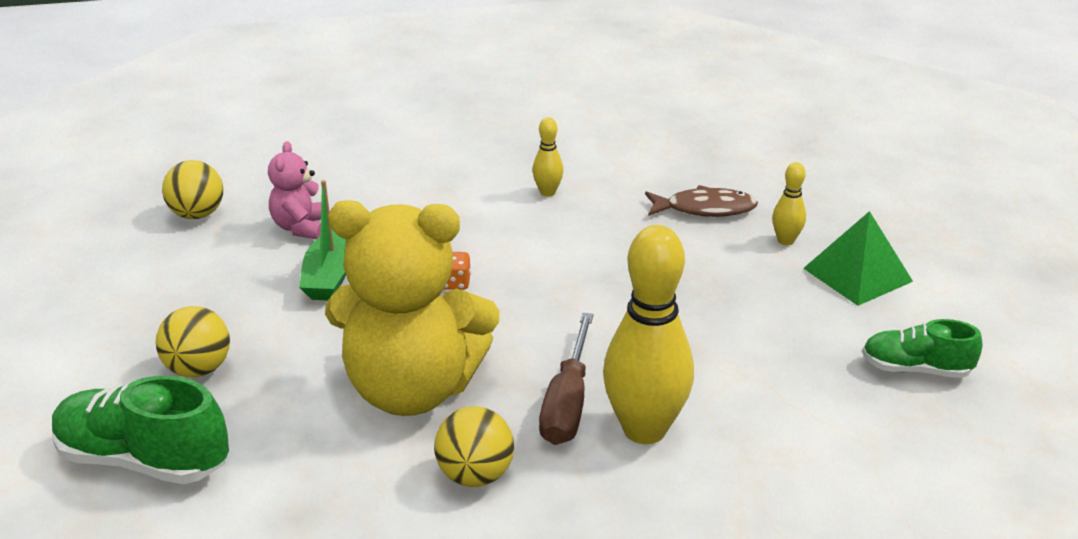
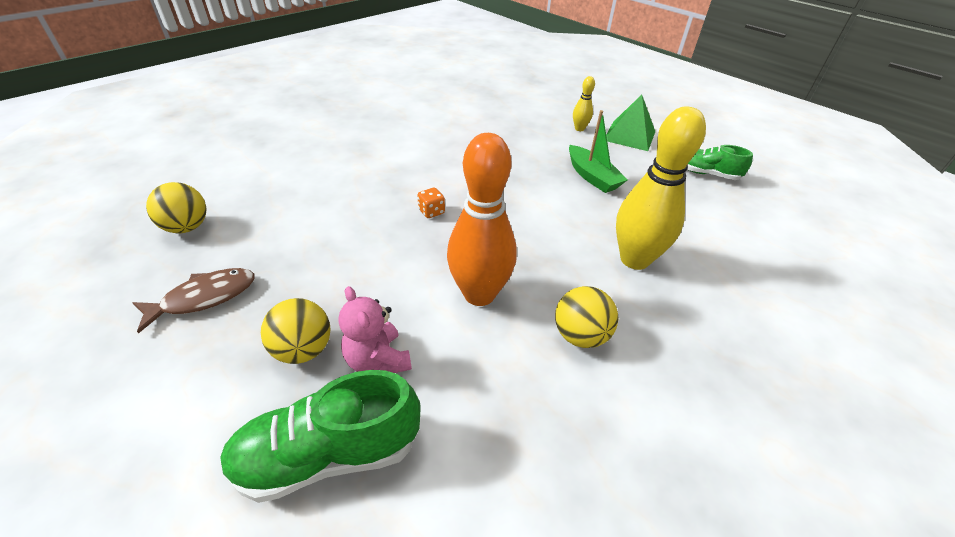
camera: 35 degrees left, 10 degrees up
(301, 227) = (285, 210): pink teddy bear -> pink teddy bear (378, 360)
(331, 275) = (340, 236): green boat -> green boat (592, 177)
(412, 389) = (479, 294): yellow teddy bear -> orange bowling pin
(547, 192) = (429, 139): yellow bowling pin -> none
(568, 402) = (578, 261): brown screwdriver -> none
(705, 209) = (523, 124): brown fish -> brown fish (204, 298)
(915, 369) = (707, 174): green shoe -> green shoe turned 45 degrees clockwise

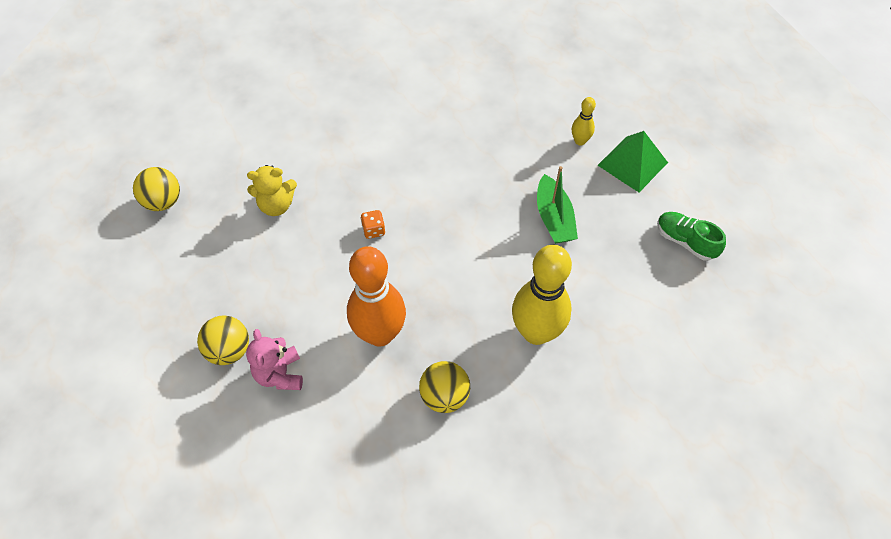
camera: 20 degrees right, 15 degrees up
(204, 298) = (167, 282): brown fish -> none
(321, 209) = (276, 205): none -> yellow teddy bear
(328, 454) = (227, 438): green shoe -> none

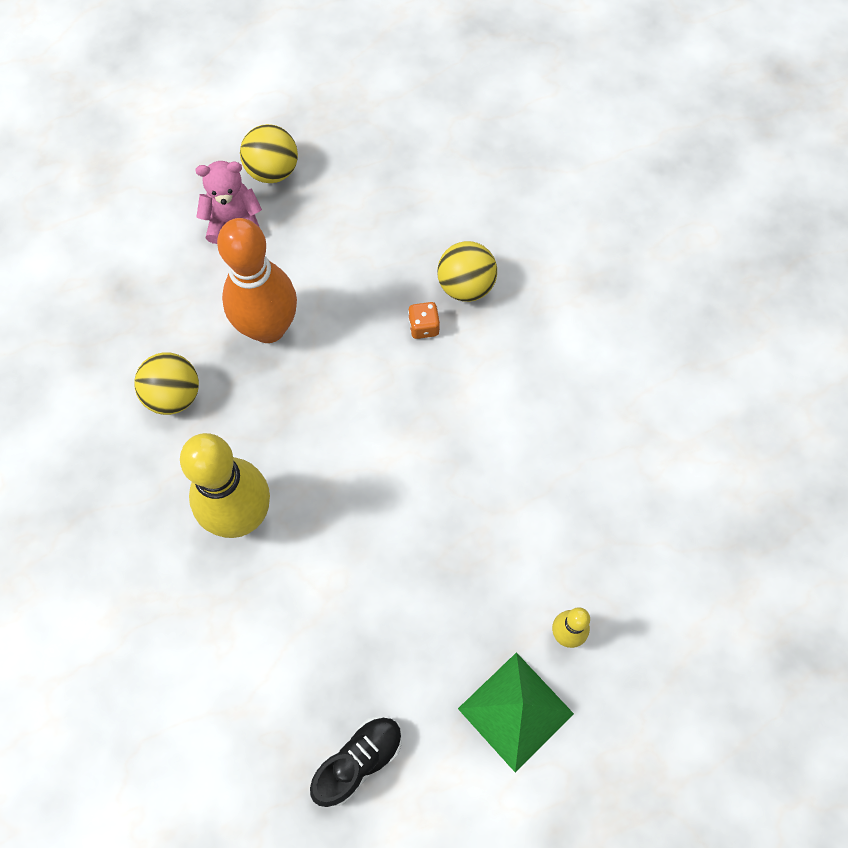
camera: 95 degrees right, 10 degrees up
(163, 202) = (491, 91): yellow ball -> yellow ball (466, 285)
(276, 205) = (475, 213): yellow teddy bear -> none
(554, 218) = (421, 568): green boat -> none
(685, 241) = (359, 761): green shoe -> black shoe

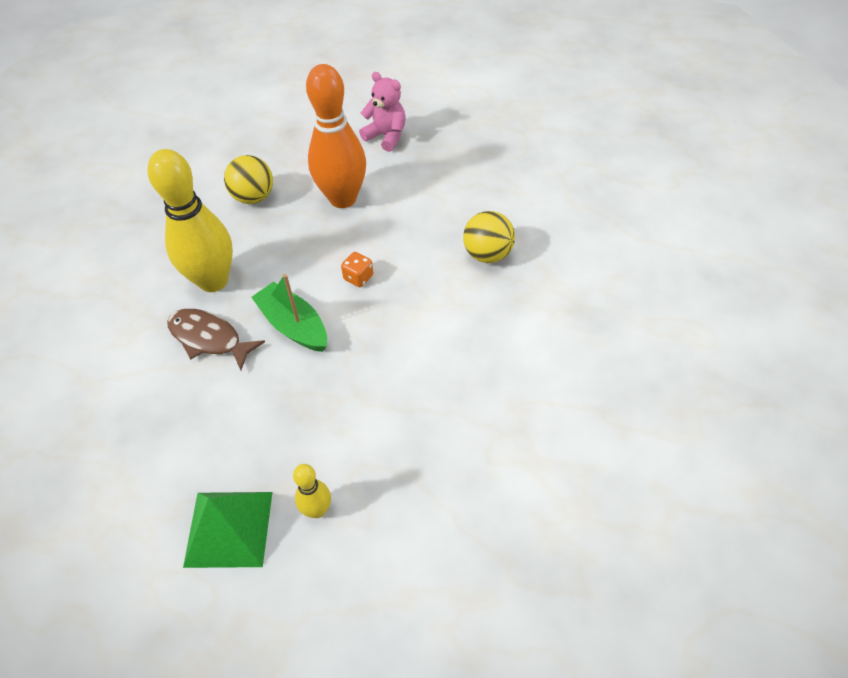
camera: 45 degrees right, 15 degrees down
(272, 170) = (437, 125): yellow ball -> none
(306, 573) = (209, 338): none -> brown fish
(359, 761) = (108, 469): black shoe -> none
(370, 496) = (294, 326): none -> green boat
(423, 327) = (434, 258): orange dice -> orange dice (358, 277)

